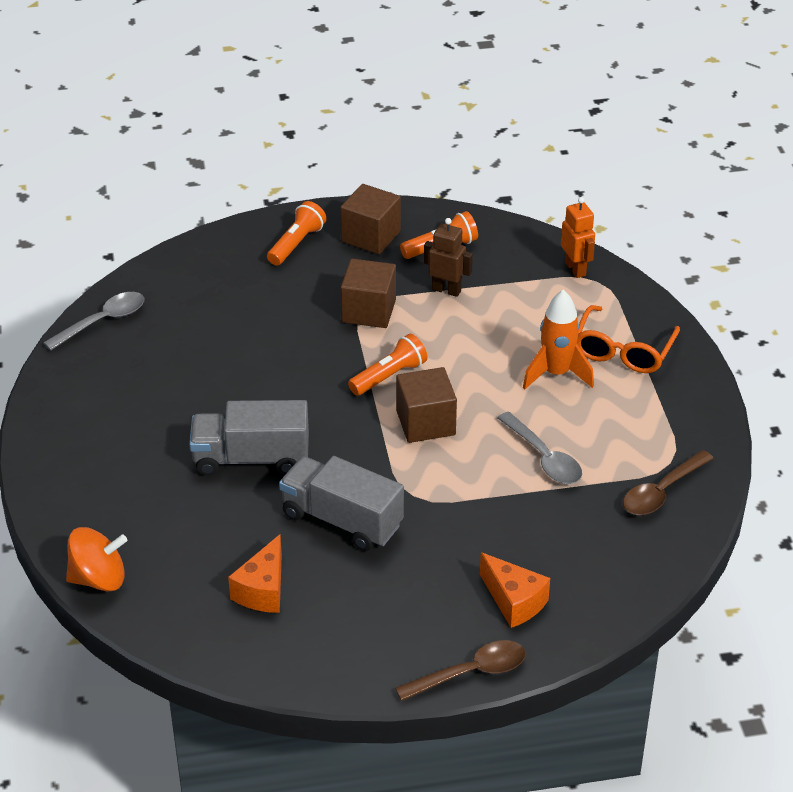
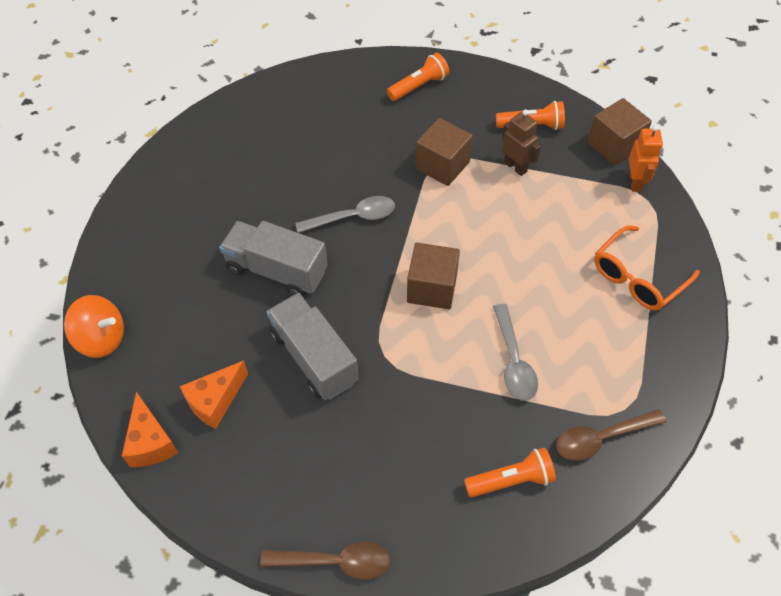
camera: 25 degrees right, 15 degrees up
(103, 321) = (238, 107): grey spoon -> grey spoon (353, 217)
(371, 236) = (480, 98): brown cube -> brown cube (614, 145)
(389, 376) = (426, 232): orange flashlight -> orange flashlight (511, 480)
(514, 601) = (411, 501): orange cheese -> orange cheese (151, 442)
(556, 374) = (567, 280): orange rocket -> none

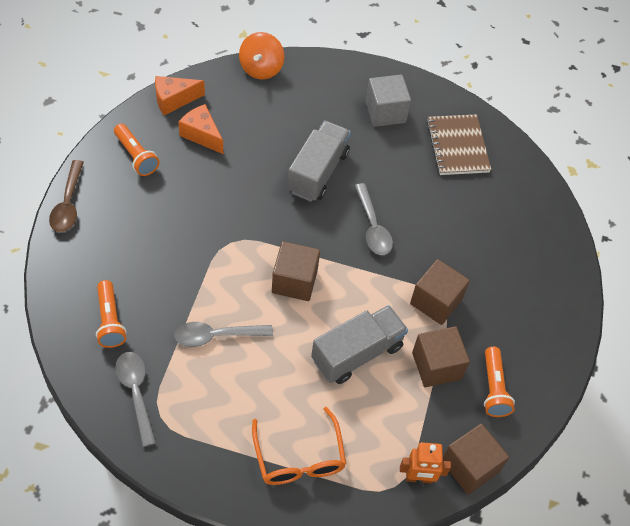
camera: 85 degrees right, 0 degrees up
(186, 205) = (385, 112): none -> grey cube
(240, 142) = (457, 146): none -> brown notebook
(314, 357) = (233, 195): grey truck -> grey truck (357, 353)
(419, 86) = (541, 290): orange flashlight -> orange flashlight (136, 156)
(515, 167) = (436, 366): brown robot -> brown cube
(601, 438) = (136, 393): brown spoon -> grey spoon
(638, 277) = (299, 456): orange glasses -> orange glasses turned 150 degrees counterclockwise

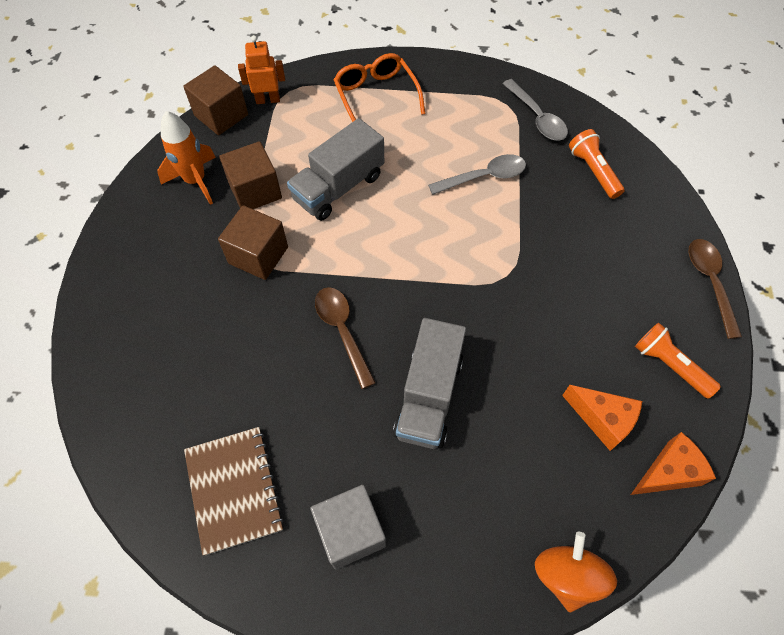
camera: 175 degrees right, 5 degrees up
(294, 281) = (421, 246): brown cube -> none
(373, 227) = (342, 331): grey spoon -> brown spoon
(494, 388) = (195, 181): orange flashlight -> orange rocket

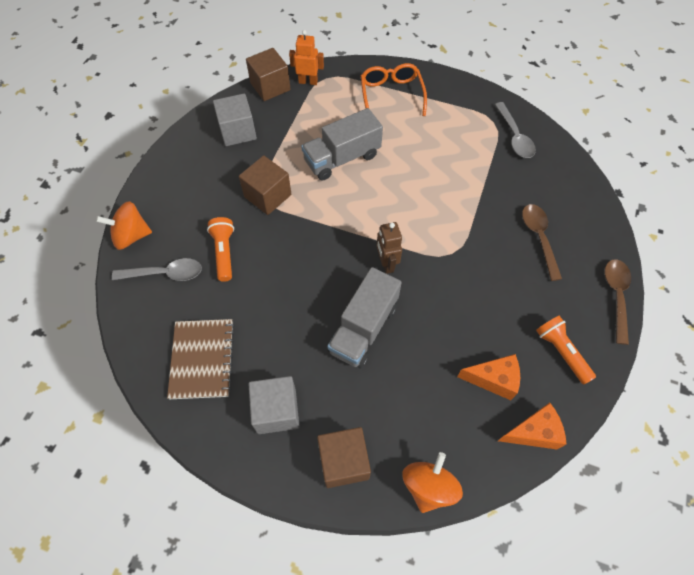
camera: 15 degrees right, 0 degrees up
(91, 349) = (131, 236): none -> orange spinning top
(195, 181) = (238, 131): orange rocket -> grey cube
(255, 191) = (279, 148): brown cube -> brown cube (343, 461)
(342, 331) = (313, 265): brown spoon -> brown spoon (539, 238)
(432, 307) = (386, 263): none -> brown robot
(484, 177) = (457, 174): grey spoon -> grey spoon (165, 273)
(593, 171) = (547, 188): orange flashlight -> orange flashlight (224, 252)
(602, 419) = (493, 379): orange cheese -> orange cheese turned 45 degrees counterclockwise

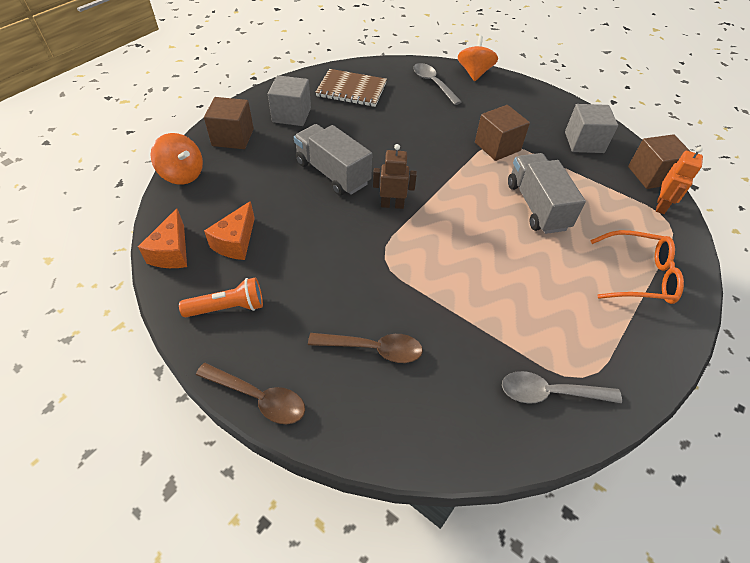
camera: 105 degrees right, 10 degrees down
(165, 273) = (433, 83): grey spoon -> grey spoon turned 135 degrees clockwise
(224, 252) = (442, 113): orange flashlight -> none

